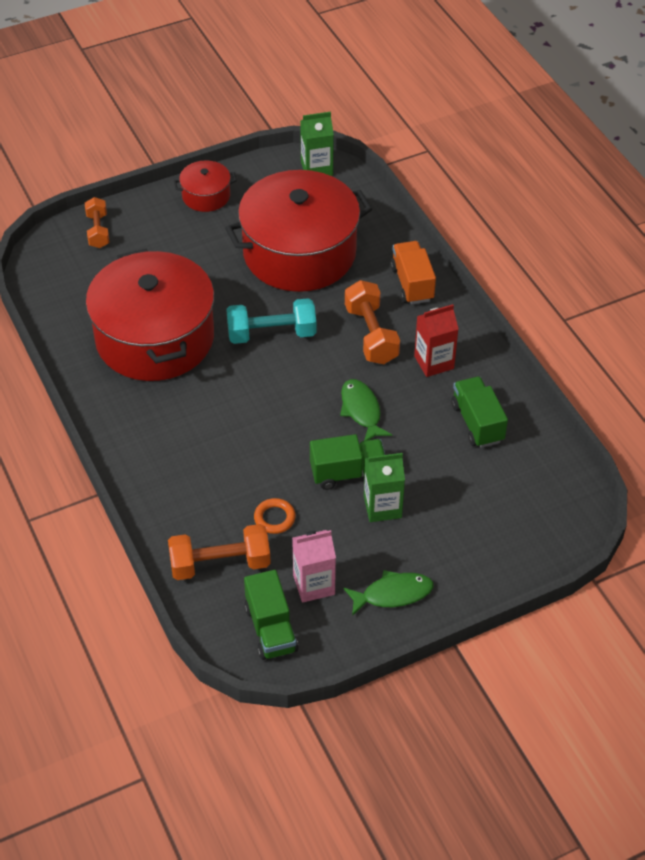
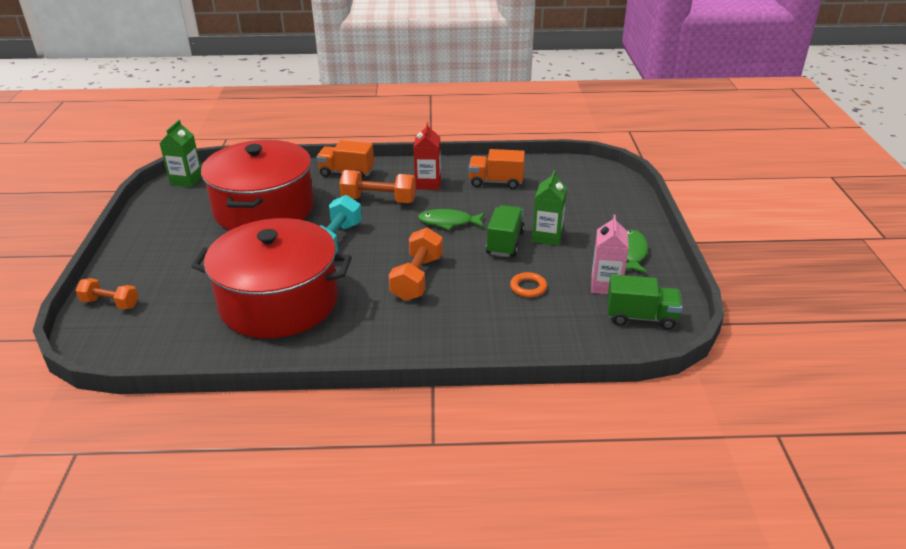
camera: 65 degrees left, 15 degrees down
(206, 196) = (147, 235): red pot -> none
(220, 564) = (560, 327): orange dumbbell -> orange dumbbell (417, 278)
(477, 423) = (496, 182): green truck -> orange truck

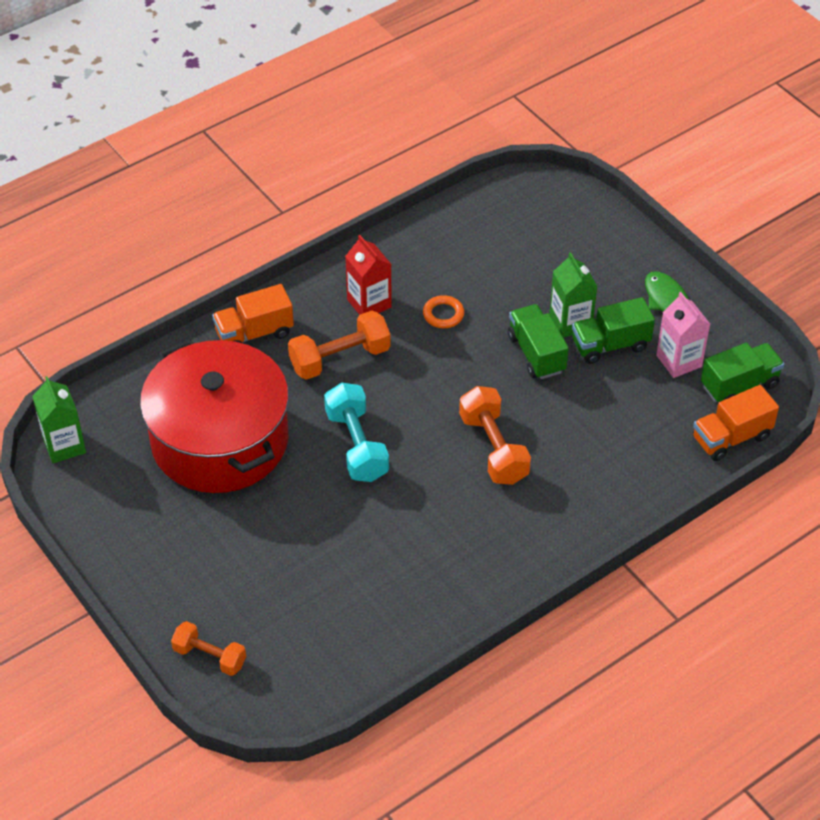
camera: 35 degrees left, 15 degrees up
(110, 303) = (210, 656): orange dumbbell -> orange dumbbell turned 45 degrees clockwise
(279, 302) = (386, 555): red pot -> none
(449, 222) = (450, 353): green fish -> none
(496, 182) = (444, 263): orange truck -> orange truck (731, 437)
(528, 287) = (610, 403): orange ring -> orange ring (443, 314)
(562, 258) = (610, 345): none -> green truck

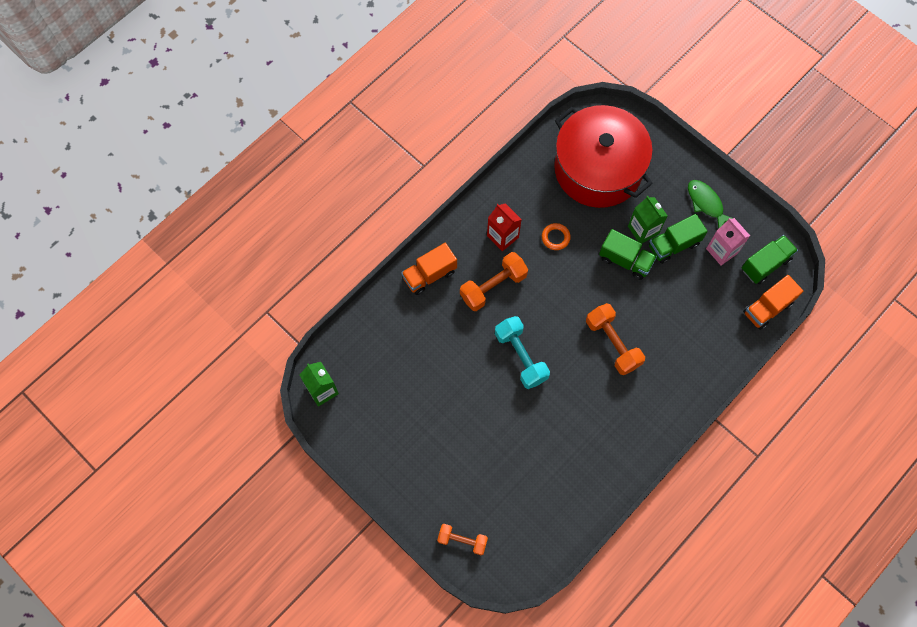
camera: 10 degrees left, 20 degrees up
(220, 440) = (427, 368): red pot -> red pot (598, 169)
(536, 354) = (625, 260): green truck -> green truck turned 150 degrees clockwise

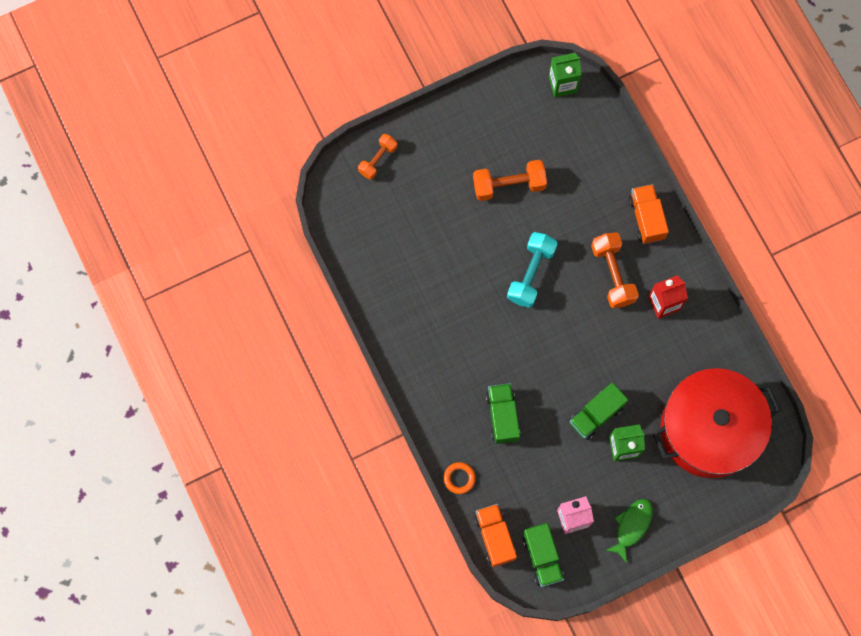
camera: 110 degrees right, 5 degrees up
(521, 356) = (531, 274): turquoise dumbbell -> turquoise dumbbell turned 60 degrees counterclockwise
(555, 237) = (645, 355): orange ring -> orange ring (459, 478)
(612, 343) = (513, 366): orange dumbbell -> orange dumbbell (509, 185)
(673, 245) = (596, 471): green truck -> green truck (502, 416)
(706, 203) = (631, 526): green fish -> green fish turned 45 degrees counterclockwise

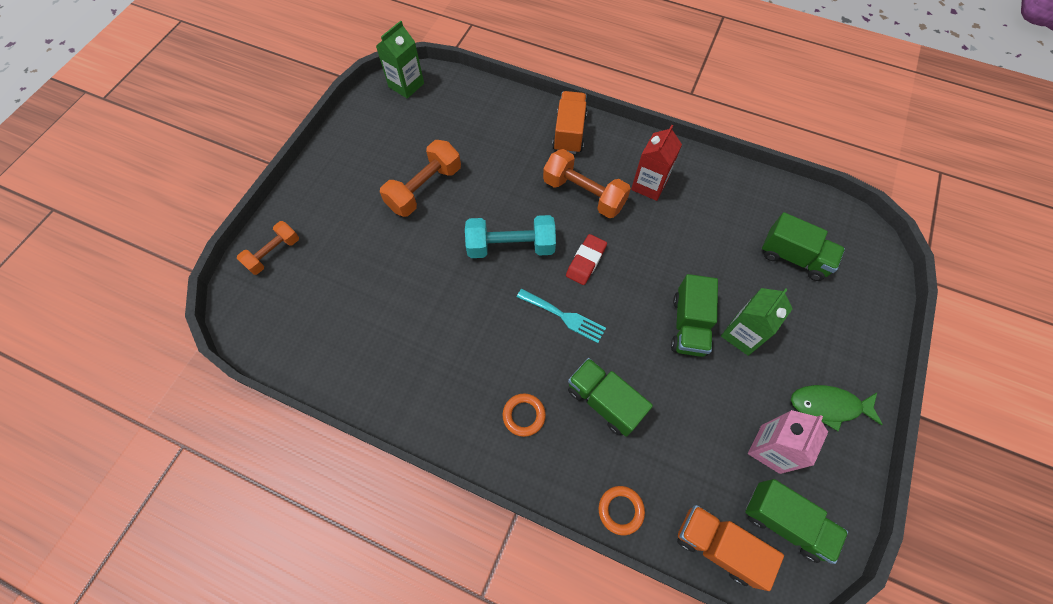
camera: 40 degrees left, 10 degrees down
(378, 160) = (274, 253): orange dumbbell -> orange dumbbell turned 45 degrees clockwise
(449, 386) = (524, 415): none -> orange ring
(524, 347) = (564, 316): none -> turquoise fork
(531, 274) = (511, 246): turquoise dumbbell -> turquoise dumbbell turned 75 degrees counterclockwise
(570, 323) = (586, 261): none -> red eraser
(631, 526) = (829, 406): green fish -> green fish turned 75 degrees counterclockwise
(646, 218) = (569, 133): orange truck -> orange truck turned 60 degrees clockwise
(709, 429) = (793, 257): red pot -> green truck

